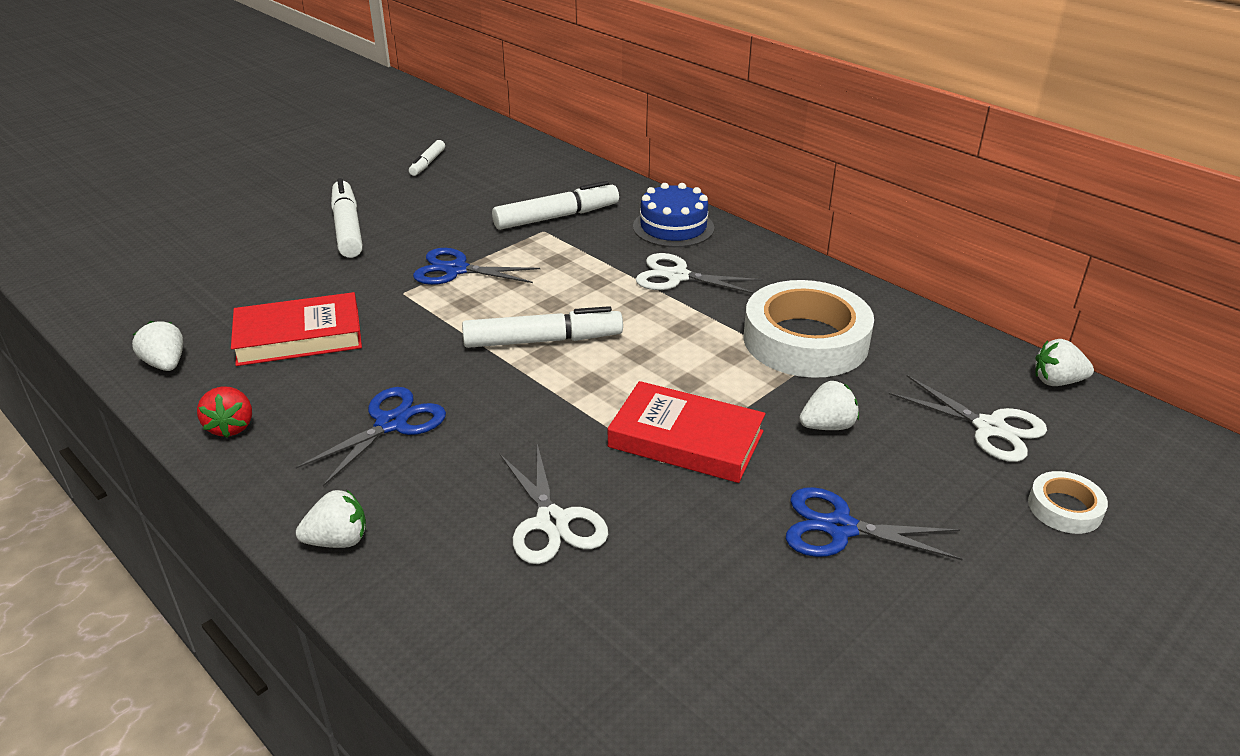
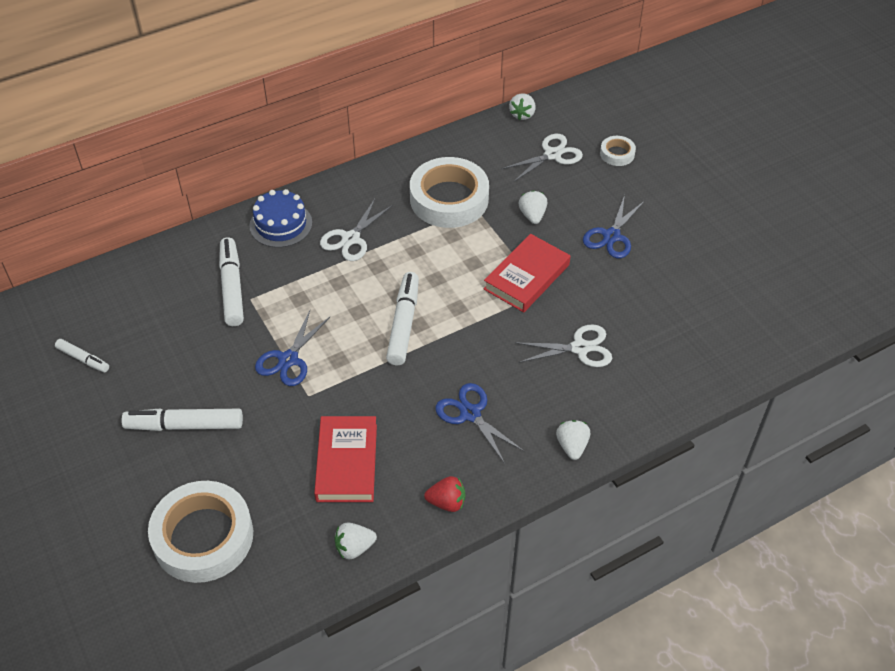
camera: 75 degrees left, 15 degrees up
(196, 265) = (203, 537): none -> white tape

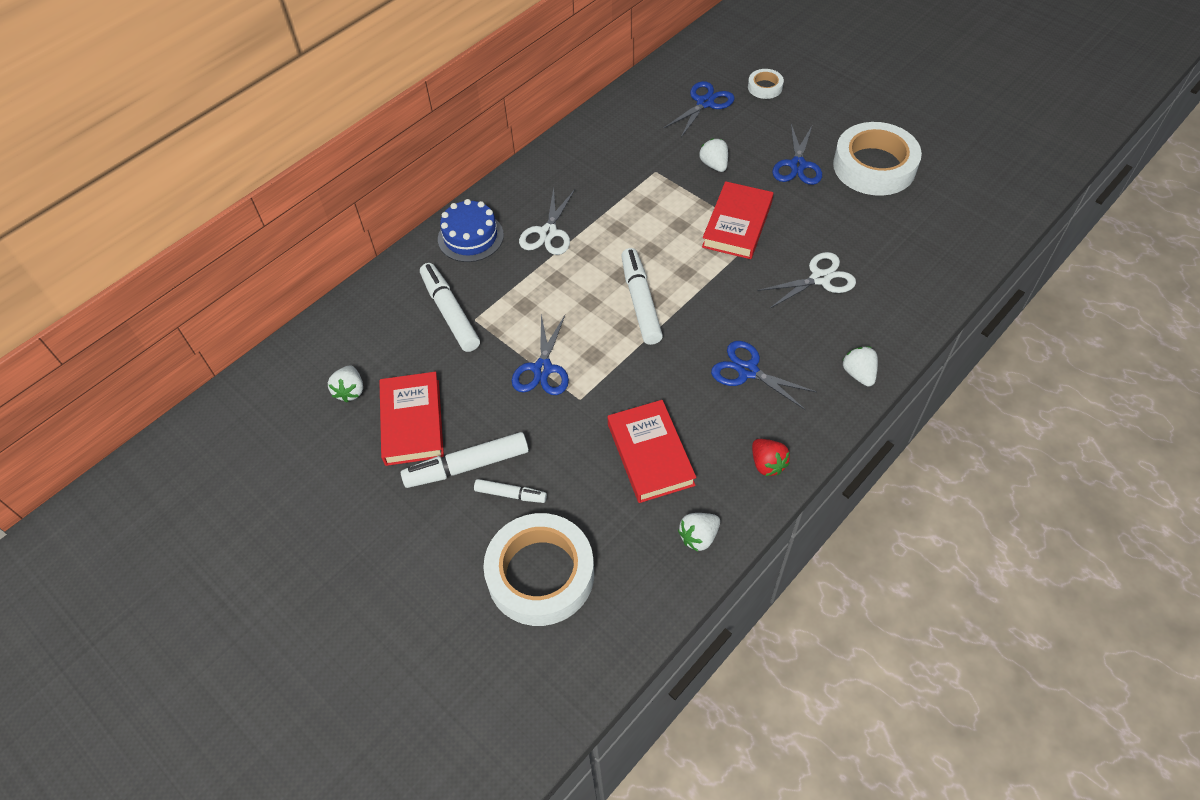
camera: 15 degrees left, 5 degrees up
(83, 359) = (327, 429): white marker -> white marker (510, 494)
(156, 374) = (412, 422): none -> red book
(447, 502) = (767, 464): red strawberry -> red strawberry turned 75 degrees clockwise
(449, 199) = (626, 169): white tape -> white tape (874, 166)
(522, 114) = (658, 72): white strawberry -> white strawberry (350, 391)
(552, 155) = (705, 103): white scissors -> blue scissors

